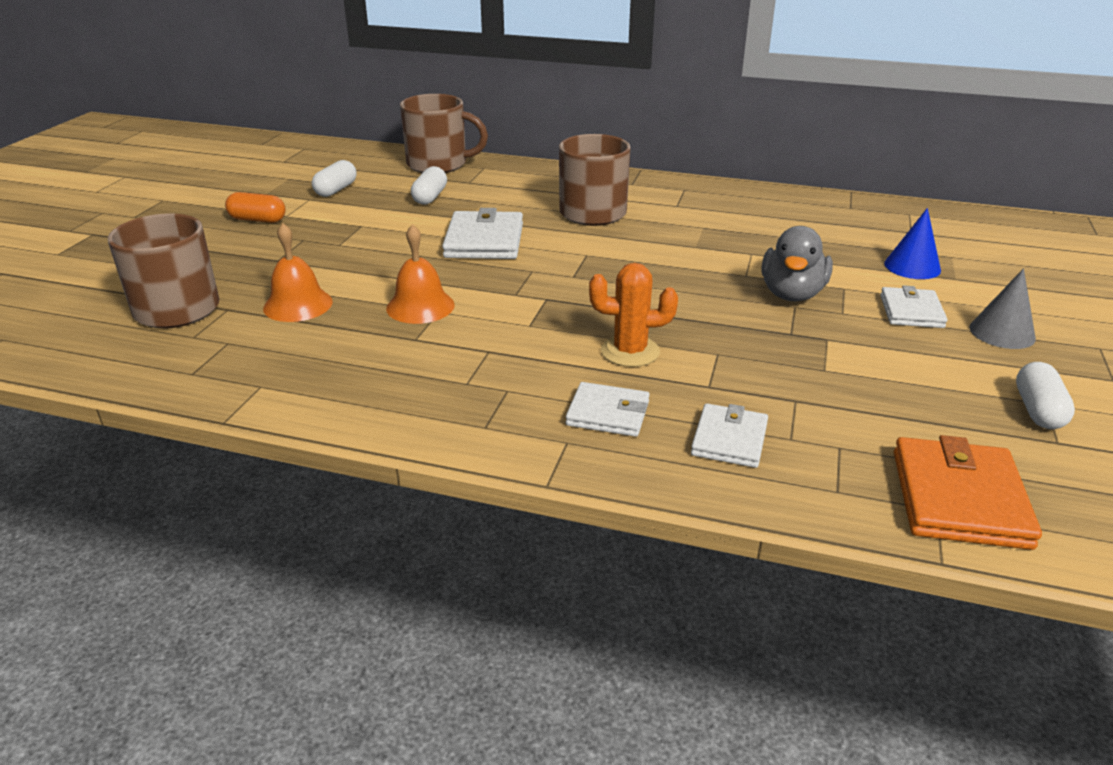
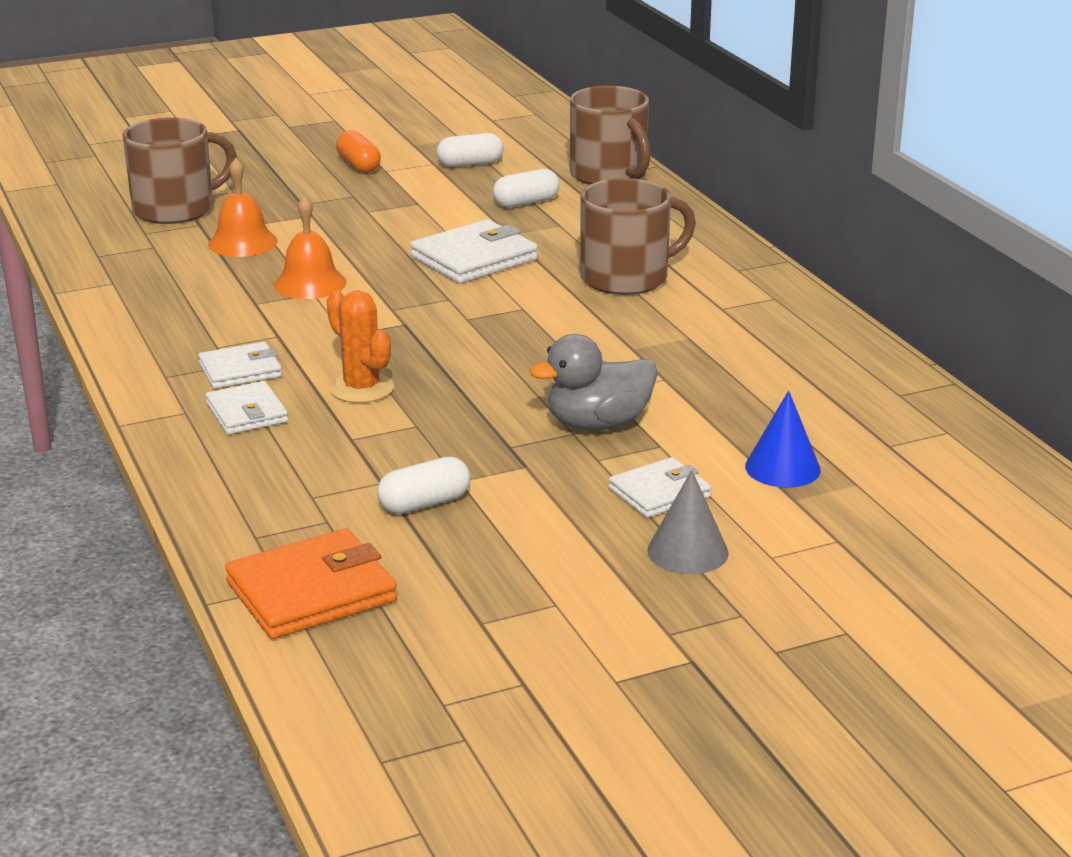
camera: 50 degrees right, 5 degrees down
(729, 439) = (274, 472): white wallet -> white wallet (240, 370)
(1038, 410) = (532, 602): white capsule -> white capsule (424, 503)

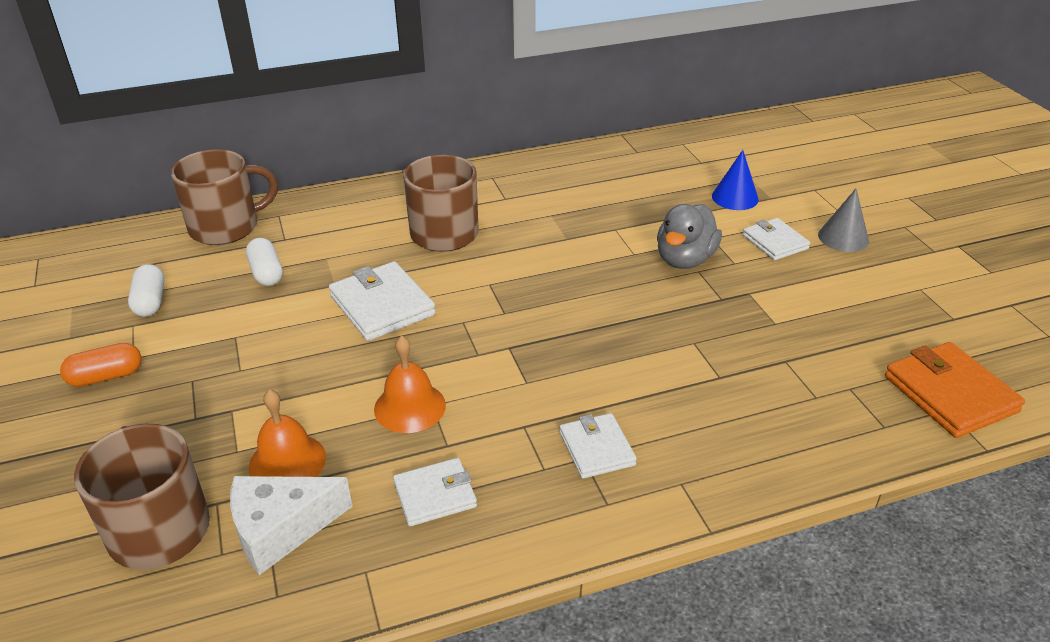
camera: 85 degrees left, 10 degrees up
(165, 249) = (281, 529): none -> white cheese
(247, 413) = (681, 440): white wallet -> white wallet (435, 495)
(361, 388) = (632, 371): orange cactus -> none
(424, 503) = (812, 339): white capsule -> none
(598, 424) = (685, 259): grey duck -> grey duck turned 45 degrees clockwise

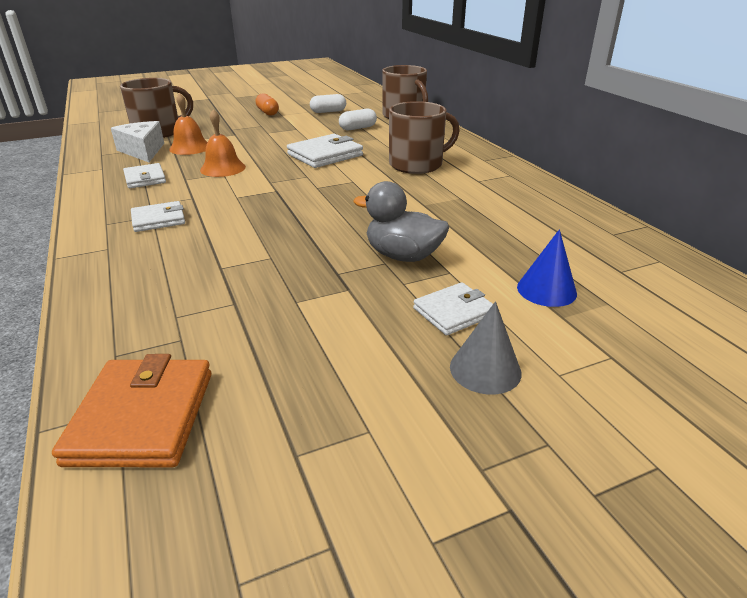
camera: 85 degrees right, 5 degrees down
(950, 394) = (142, 417): orange wallet -> orange wallet turned 60 degrees counterclockwise

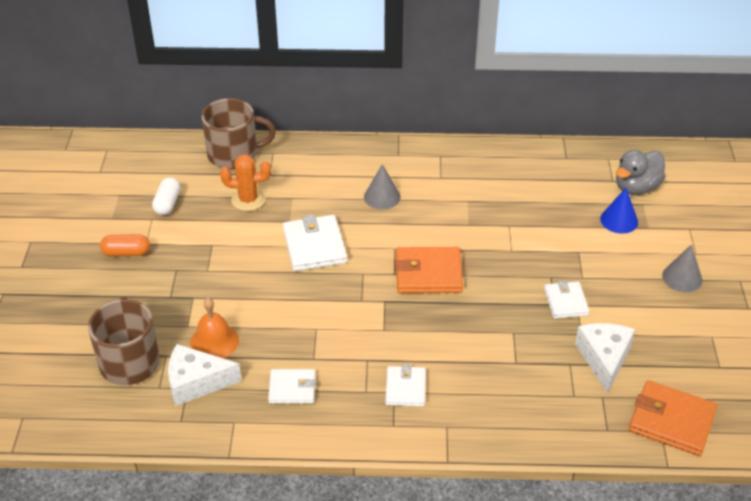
camera: 65 degrees left, 10 degrees up
(223, 168) = (301, 326): orange bell -> none
(255, 327) = (604, 359): none -> white cheese
(330, 200) = (428, 274): none -> orange wallet
(358, 128) = (248, 200): white capsule -> orange cactus
(403, 256) = (546, 265): grey duck -> grey duck (636, 187)
(417, 164) = (382, 197): brown mug -> grey cone
(454, 312) = (625, 268): white wallet -> white wallet (565, 302)

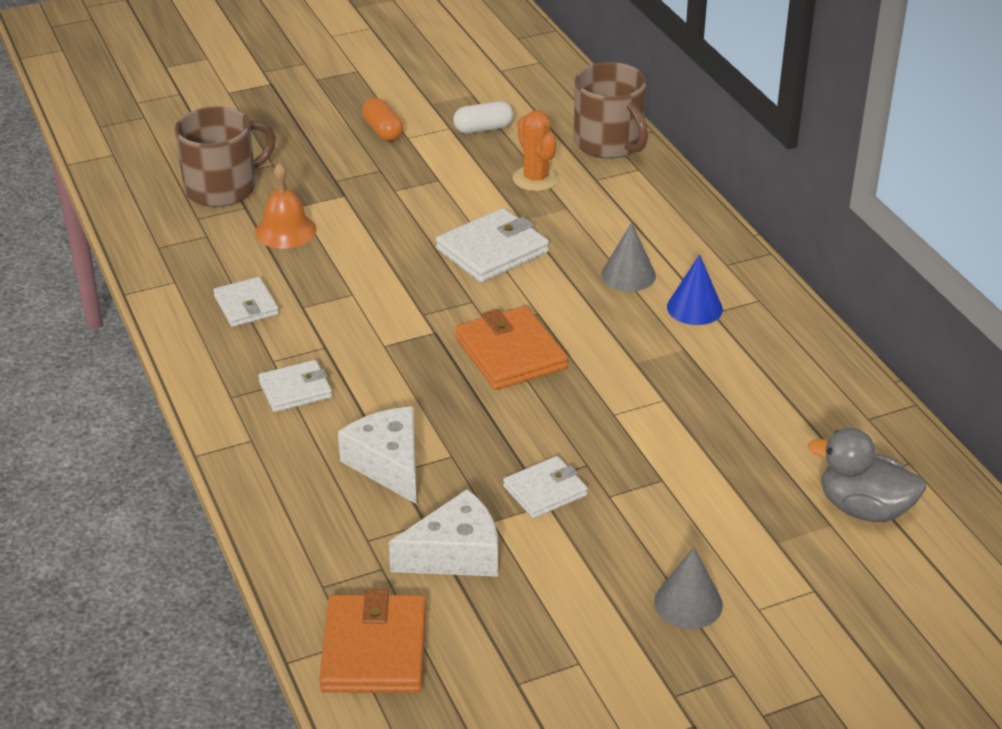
camera: 65 degrees right, 5 degrees down
(196, 382) = (217, 239): white cheese -> white cheese (388, 464)
(619, 220) = (767, 506): blue cone -> blue cone (694, 308)

